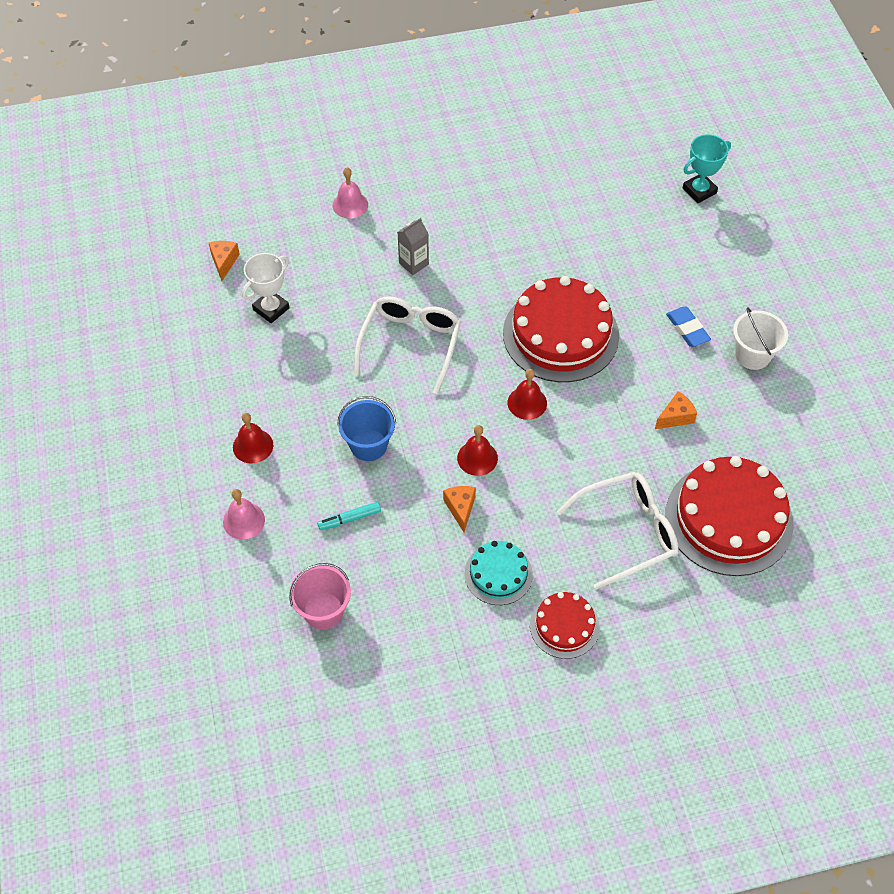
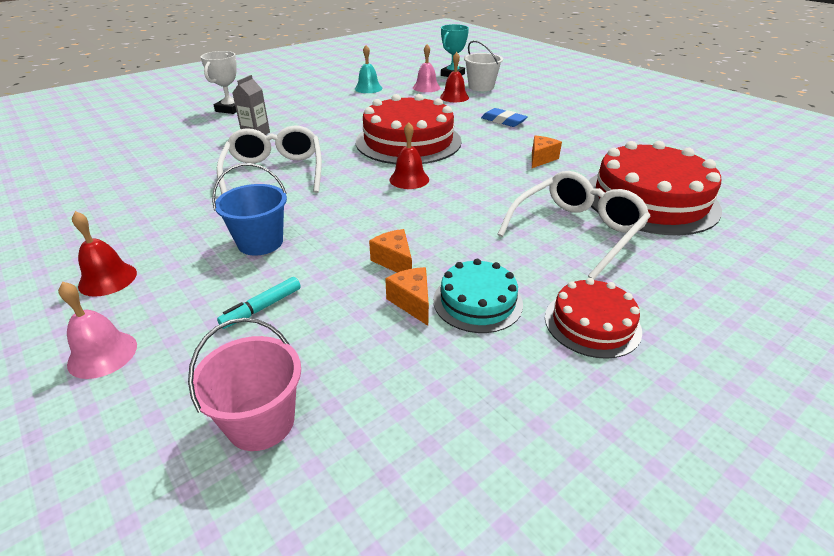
camera: 25 degrees left, 20 degrees down
(224, 262) = (58, 166): orange cheese -> orange cheese (412, 302)
(271, 309) = (116, 181): white trophy -> white trophy (230, 109)
(350, 205) = (184, 119): pink bell -> pink bell (426, 87)
(477, 458) = (386, 222): red bell -> red bell (454, 97)
(574, 195) = (368, 88): none -> turquoise bell
(753, 355) = (562, 122): white bucket -> white bucket (481, 87)

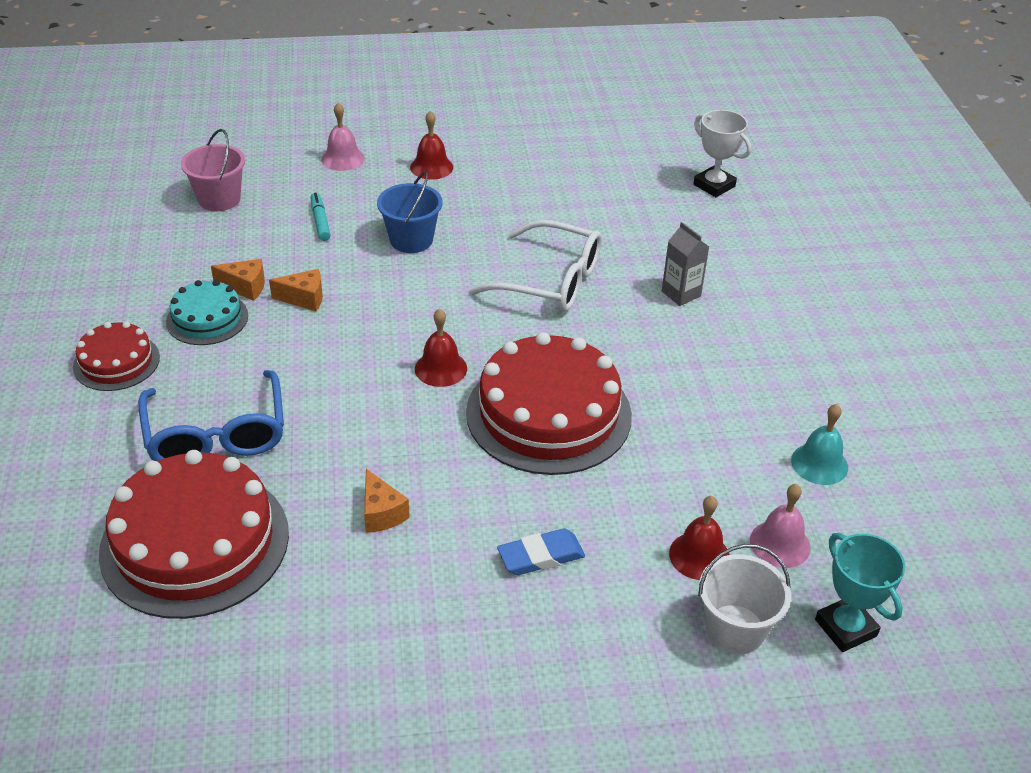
camera: 120 degrees right, 5 degrees up
(230, 109) = (800, 293): white trophy -> white trophy (714, 185)
(576, 231) = (216, 434): white glasses -> blue glasses

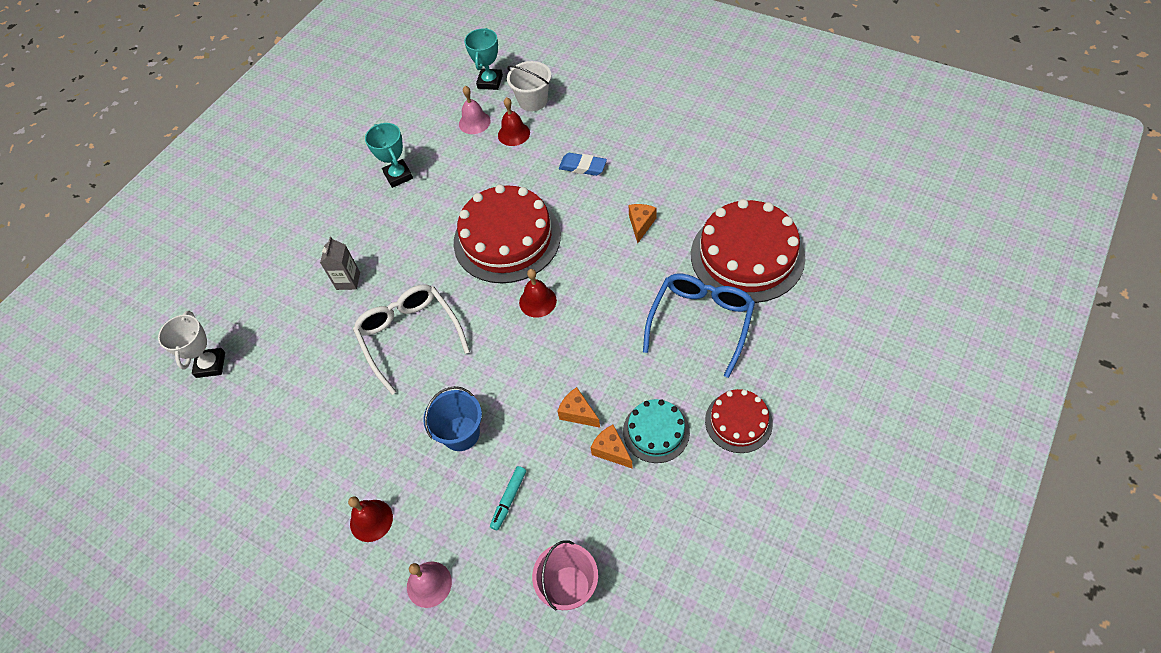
camera: 135 degrees left, 15 degrees up
(782, 419) = (398, 176): none -> turquoise trophy
(819, 464) = (411, 146): turquoise bell -> none

